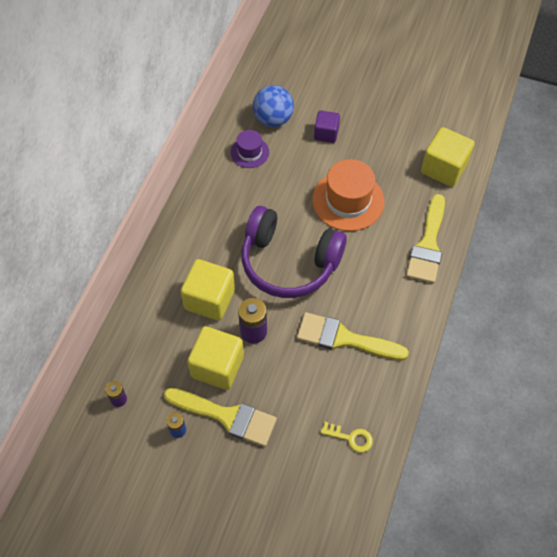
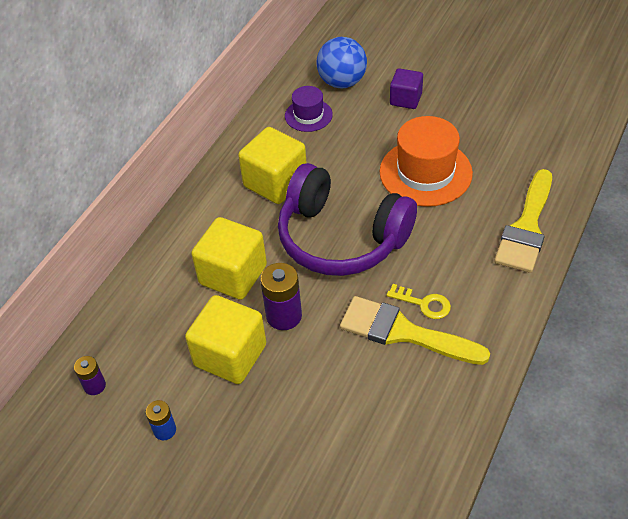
camera: 10 degrees right, 10 degrees down
(227, 416) = (233, 418): yellow brush -> none
(351, 438) = (399, 460): yellow key -> yellow key (423, 303)
(444, 168) = (553, 142): yellow cube -> yellow cube (275, 182)

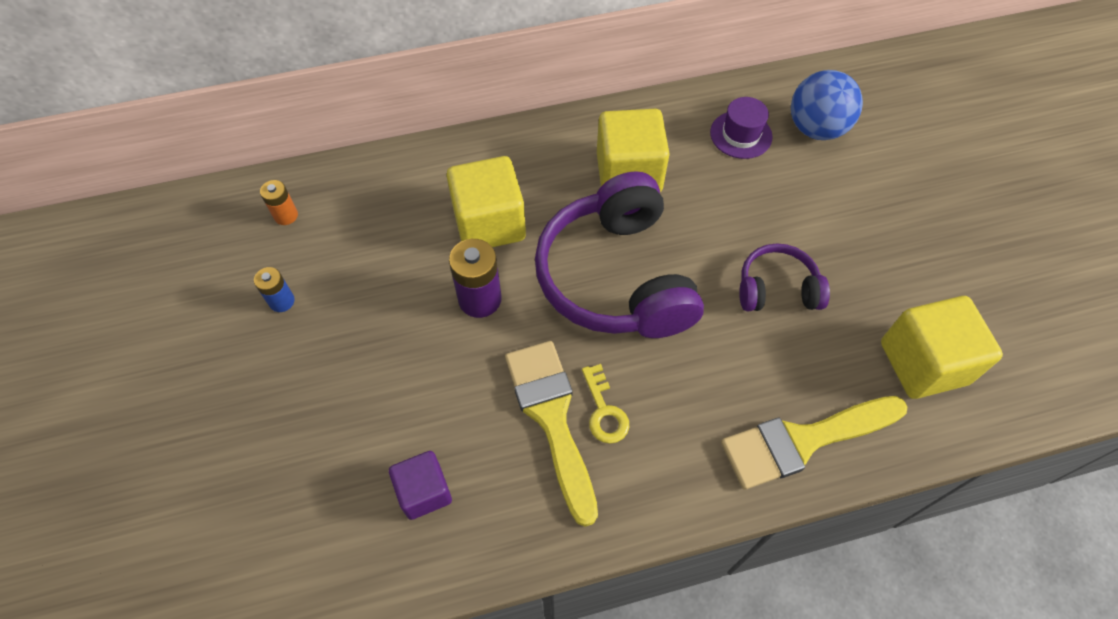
camera: 45 degrees right, 10 degrees up
(95, 386) = (286, 215): purple battery -> orange battery
(230, 355) = (399, 290): yellow cube -> yellow cube (923, 363)
(405, 99) = (857, 198): purple cube -> purple cube (424, 491)
(425, 172) = (777, 289): orange hat -> purple headphones

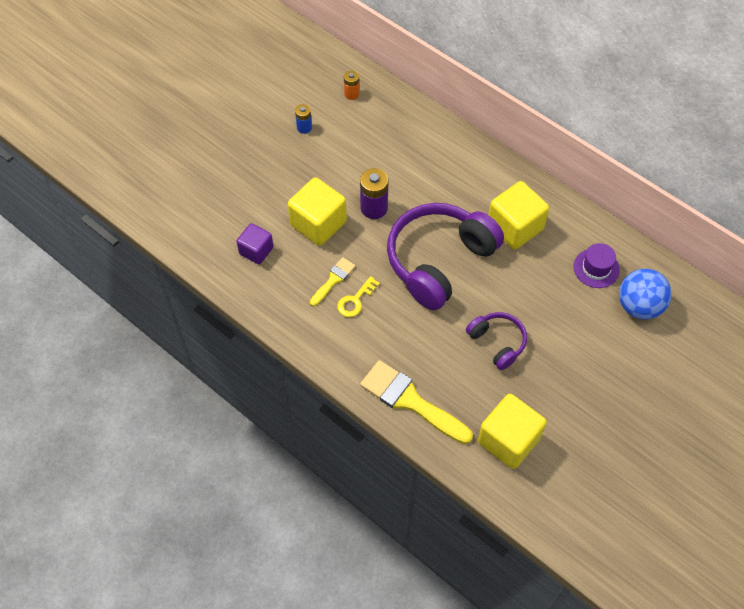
camera: 55 degrees right, 0 degrees up
(489, 223) = (423, 183): yellow cube -> yellow cube (318, 223)
(551, 418) = (333, 280): yellow brush -> yellow brush, size x0.53

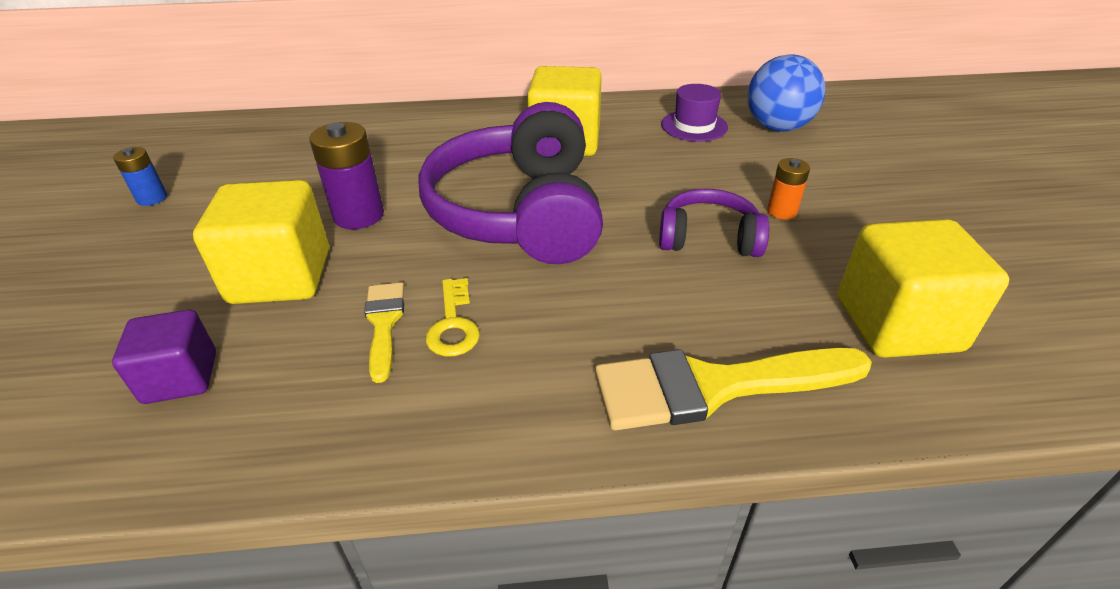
camera: 45 degrees left, 20 degrees down
(351, 94) = (205, 143): orange battery -> orange battery (781, 211)

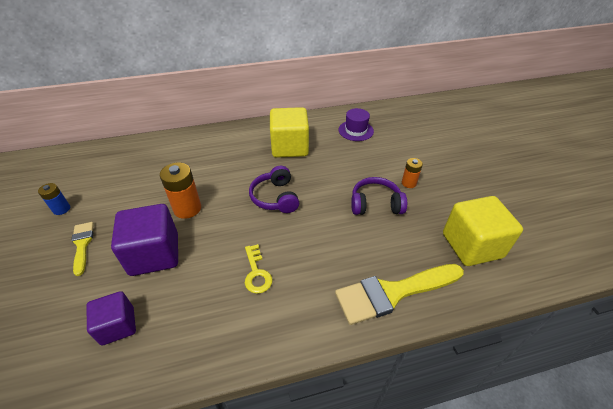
camera: 10 degrees left, 5 degrees up
(281, 276) = (154, 254): yellow cube -> purple cube
(359, 215) = (187, 208): purple battery -> orange battery
(384, 323) = (220, 277): yellow brush -> yellow brush (82, 244)
(520, 212) = (275, 197): purple headphones -> purple headphones, size x0.50
(777, 127) = (398, 128): blue ball -> none

